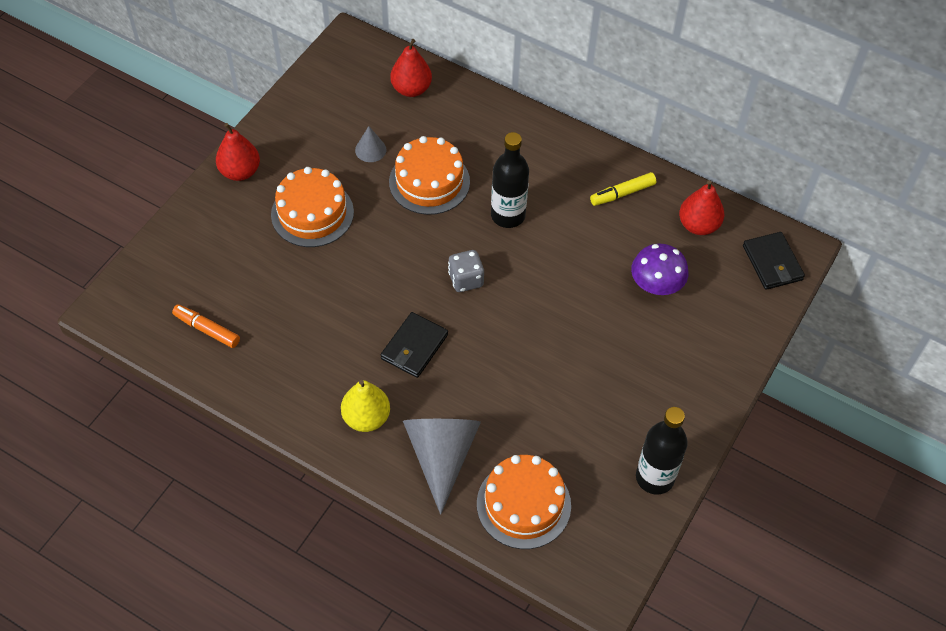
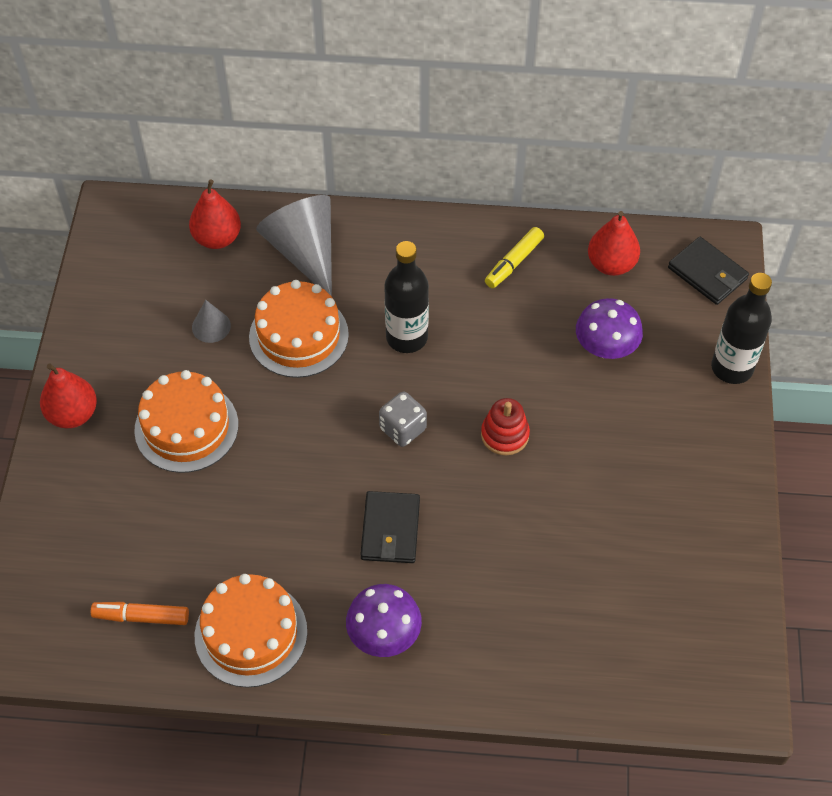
camera: 25 degrees left, 0 degrees up
(366, 418) = (384, 634): yellow pear -> purple mushroom
(441, 456) = (491, 639): grey cone -> grey cone (304, 252)
(523, 504) = (608, 650): orange cake -> orange cake (251, 633)
(539, 316) = (505, 435): none -> red stacking toy
(654, 477) = (723, 556): black bottle -> black bottle (732, 368)

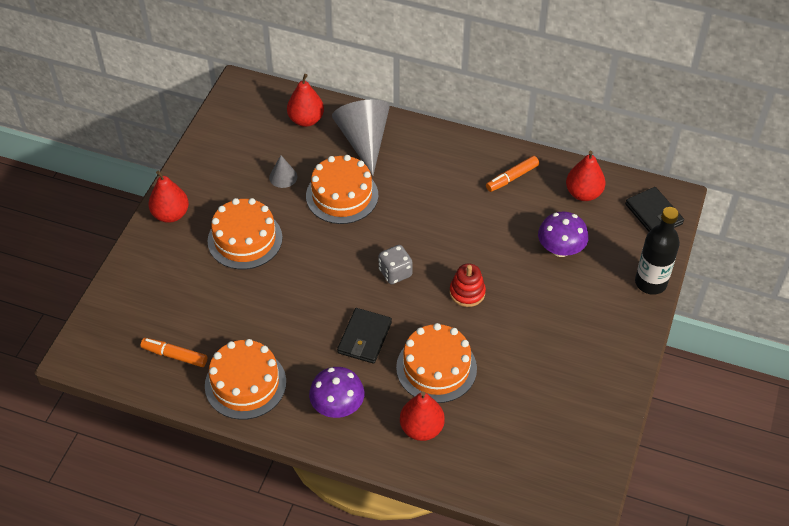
camera: 15 degrees right, 5 degrees down
(407, 337) = (418, 212): black bottle -> none
(497, 549) = (436, 368): none -> orange cake
(503, 638) = (421, 428): none -> red pear
(513, 262) = (512, 178): yellow marker -> orange marker

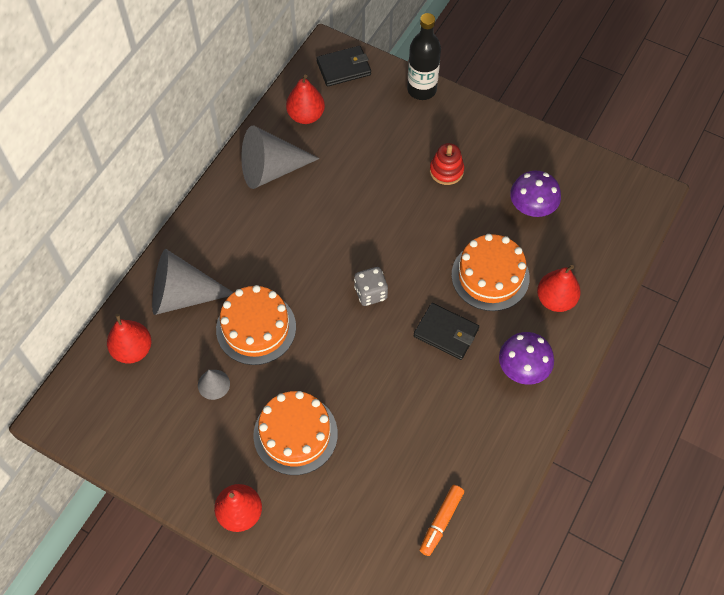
camera: 80 degrees left, 10 degrees up
(245, 384) = (486, 452): orange cake -> none
(467, 292) = (406, 235): red stacking toy -> red stacking toy (446, 171)
(512, 178) = (271, 169): orange marker -> grey cone
(560, 249) = (369, 148): purple mushroom -> purple mushroom (532, 207)

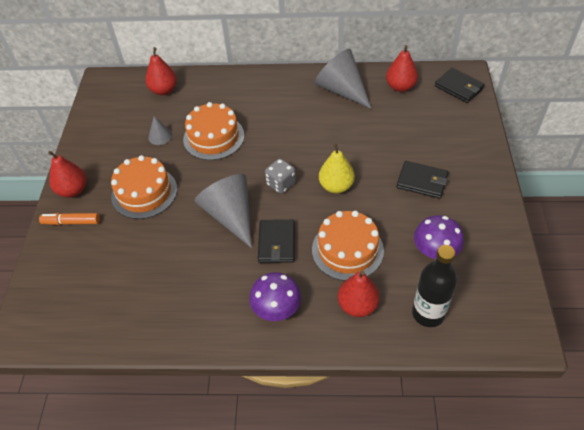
camera: 65 degrees right, 10 degrees down
(182, 295) = (216, 93): grey cone -> grey cone (230, 215)
(406, 245) = (336, 186): none -> yellow pear
(421, 89) = (482, 136): black bottle -> black bottle (428, 313)
(441, 522) = (113, 309): orange marker -> orange marker (71, 222)
(446, 171) = (422, 181): red stacking toy -> black wallet

